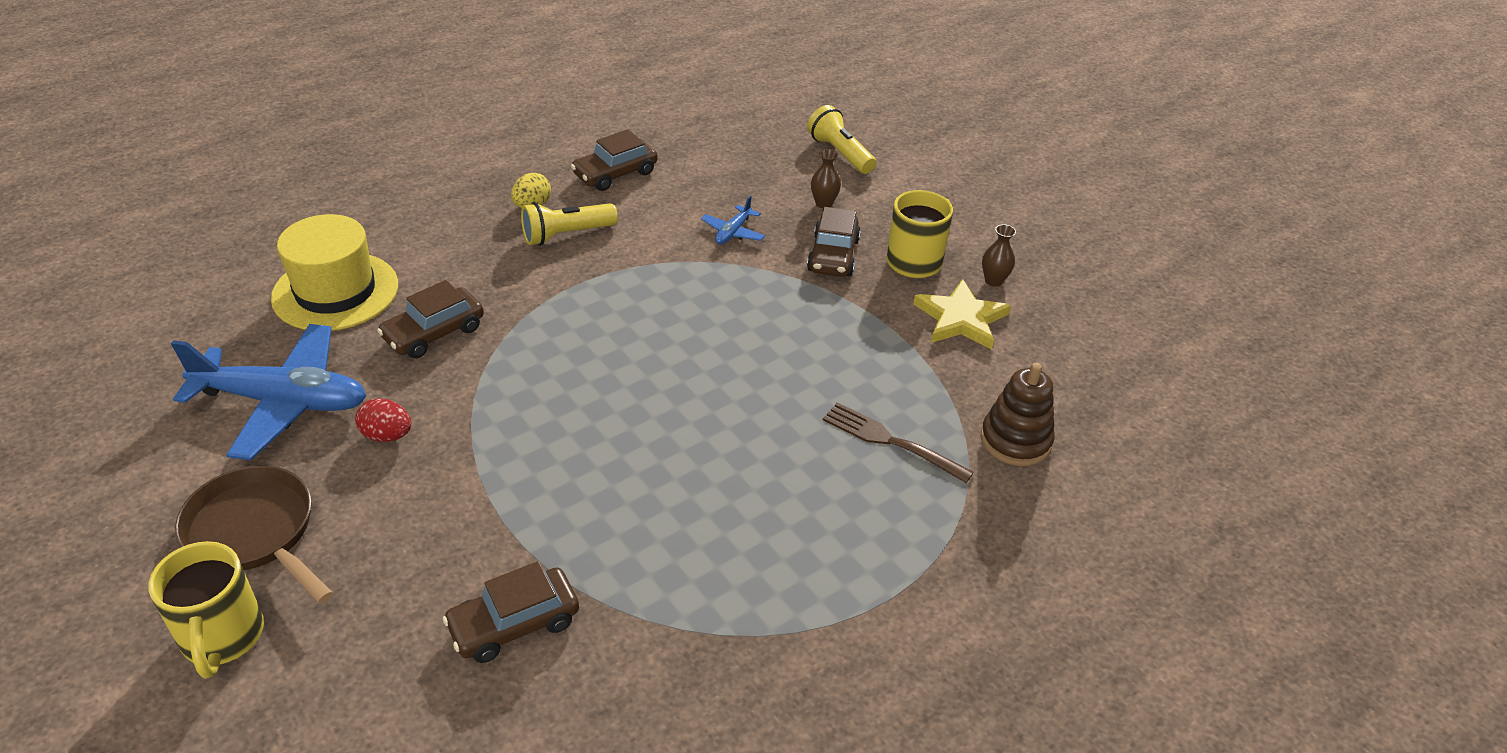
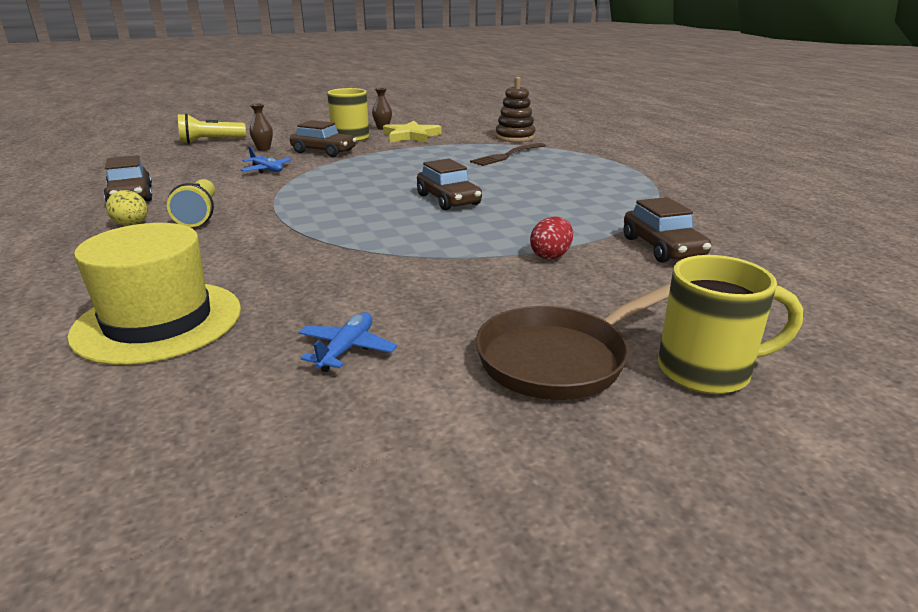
camera: 75 degrees left, 15 degrees down
(283, 402) = (346, 349): blue plane -> blue plane, size x0.44
(387, 435) = (434, 291): red egg -> red egg (551, 255)
(434, 333) = (292, 269): brown car -> brown car (448, 200)

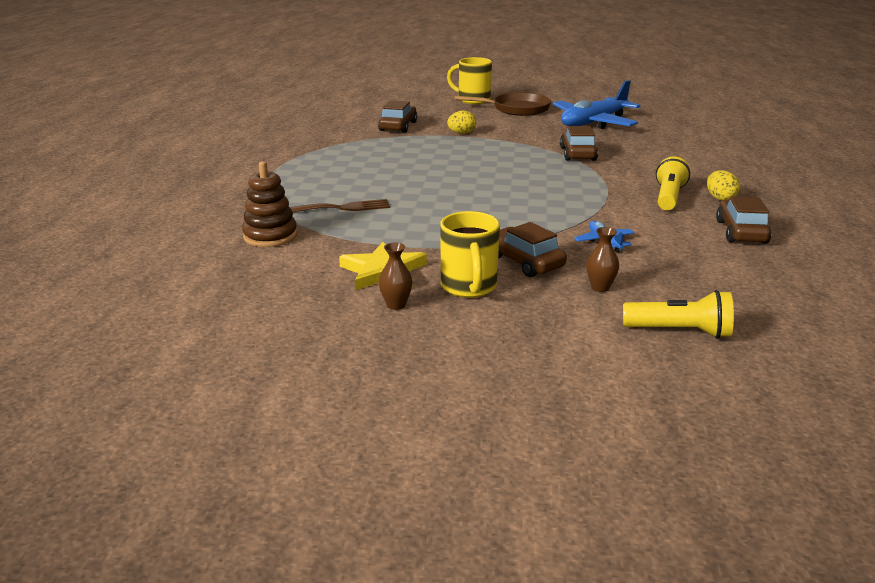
camera: 150 degrees left, 0 degrees up
(158, 321) = (676, 143): yellow hat -> none
(346, 349) = (593, 123): blue plane -> blue plane, size x2.29
(448, 200) = (468, 173): brown car -> brown car (577, 154)
(551, 255) = (461, 133): red egg -> yellow egg

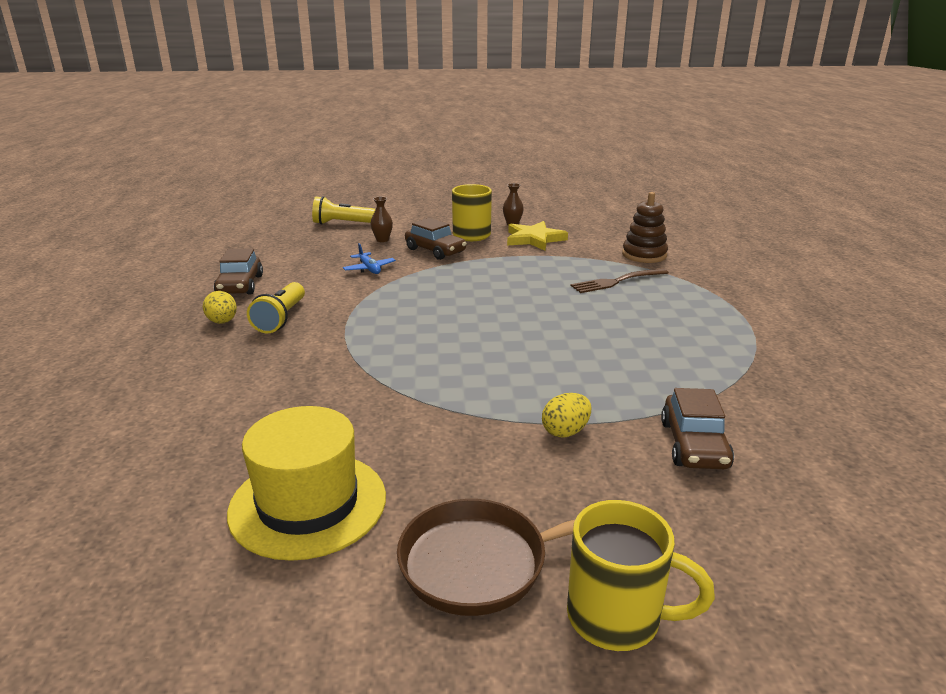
camera: 170 degrees right, 0 degrees up
(577, 154) = (366, 390): brown car -> none
(593, 123) = (308, 504): blue plane -> yellow hat

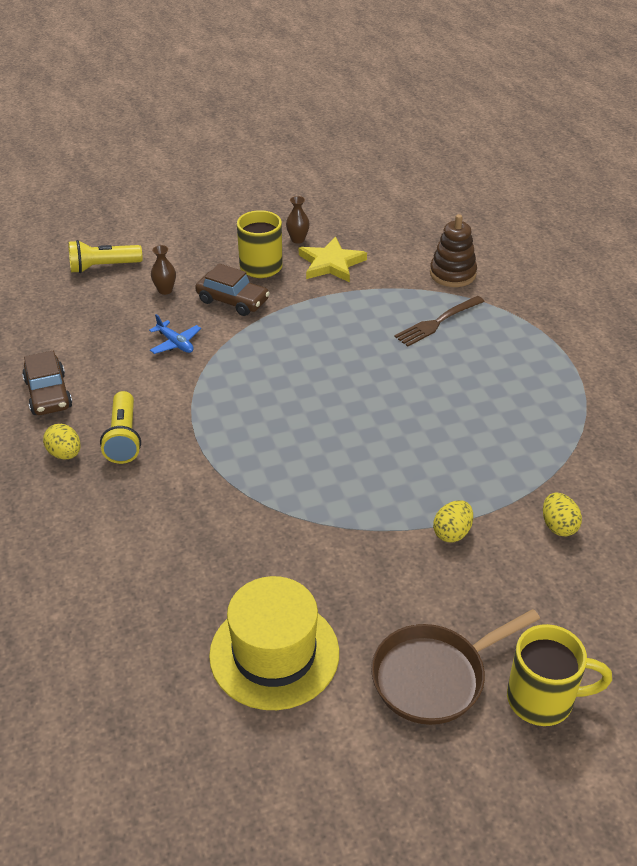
camera: 15 degrees left, 15 degrees up
(694, 445) = (558, 526): brown car -> yellow egg

